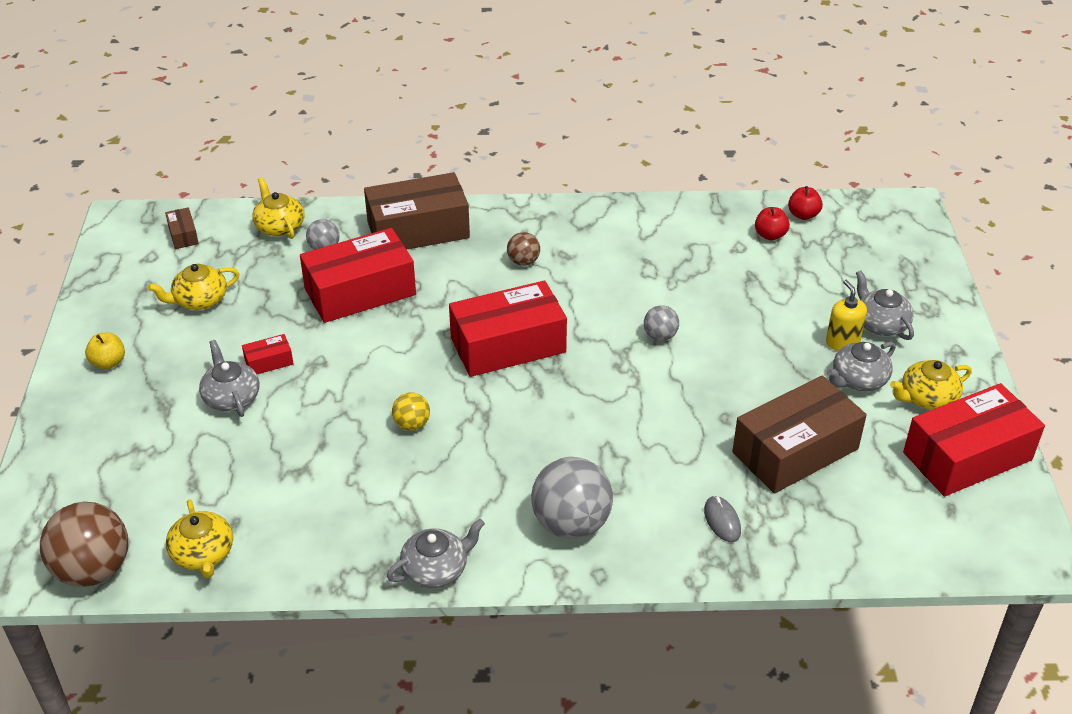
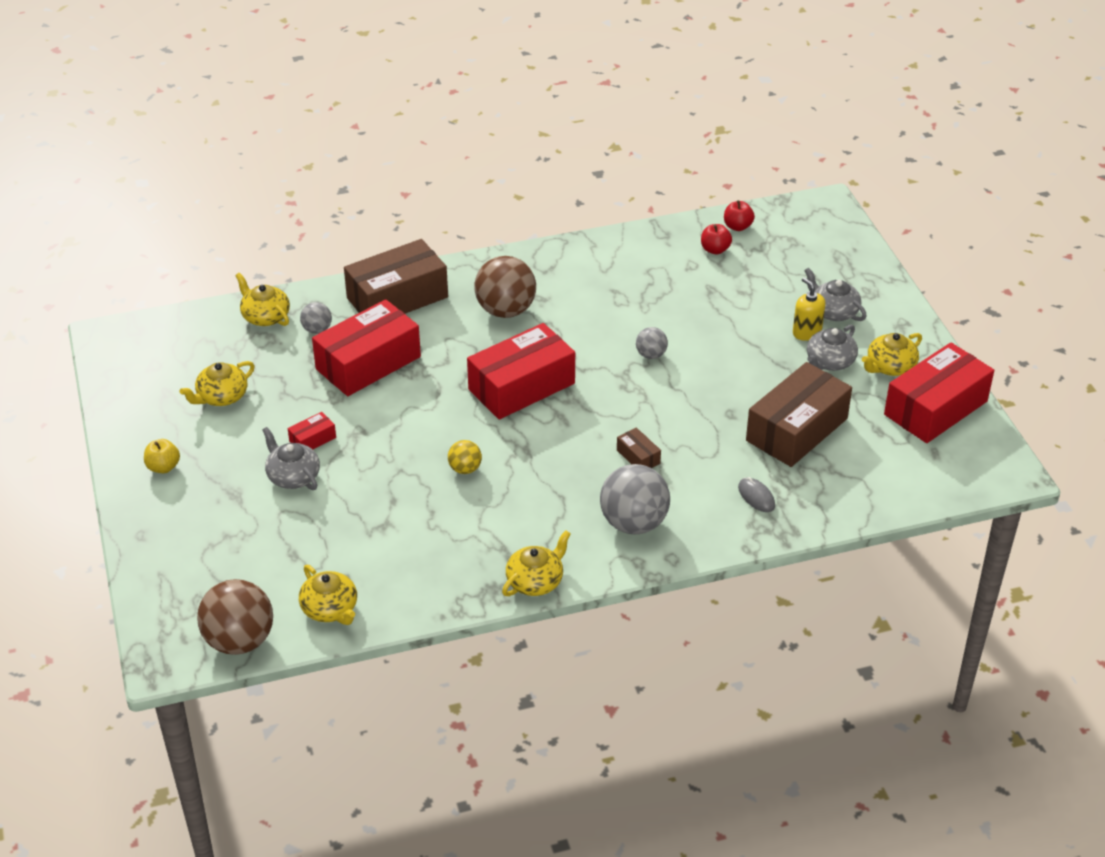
camera: 15 degrees left, 0 degrees up
(183, 235) = (176, 340): brown box -> brown box (638, 457)
(436, 569) = (535, 581): grey teapot -> yellow teapot
(523, 261) = (505, 310): brown ball -> brown ball, size x1.98

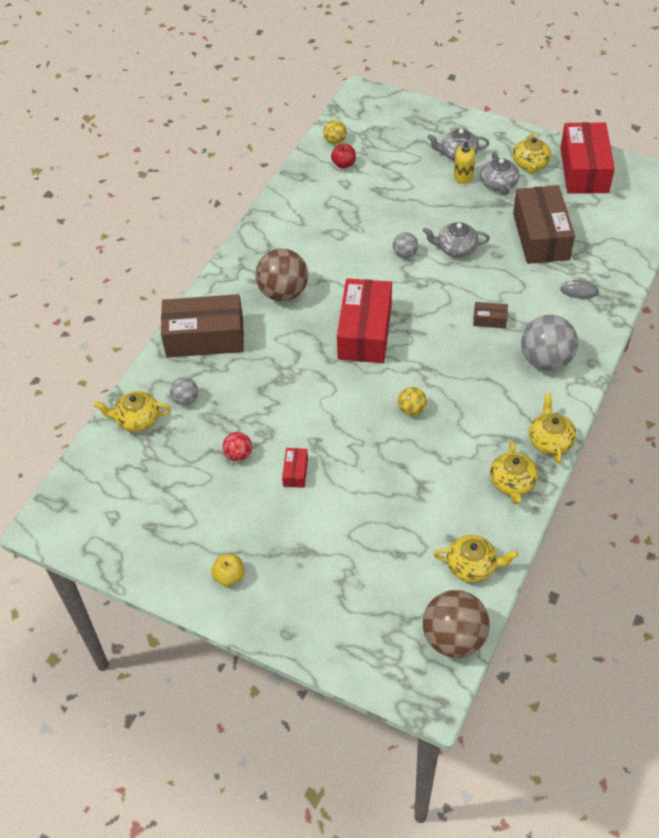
camera: 45 degrees left, 10 degrees up
(221, 396) = (193, 496): yellow teapot -> yellow teapot (512, 482)
(293, 395) = (238, 454): none -> red ball
(293, 476) = (320, 506): grey teapot -> grey teapot (456, 248)
(368, 363) = (252, 394): red box -> none
(397, 298) = (205, 337): brown box -> brown box turned 75 degrees clockwise
(737, 226) = (335, 141): red apple -> yellow ball

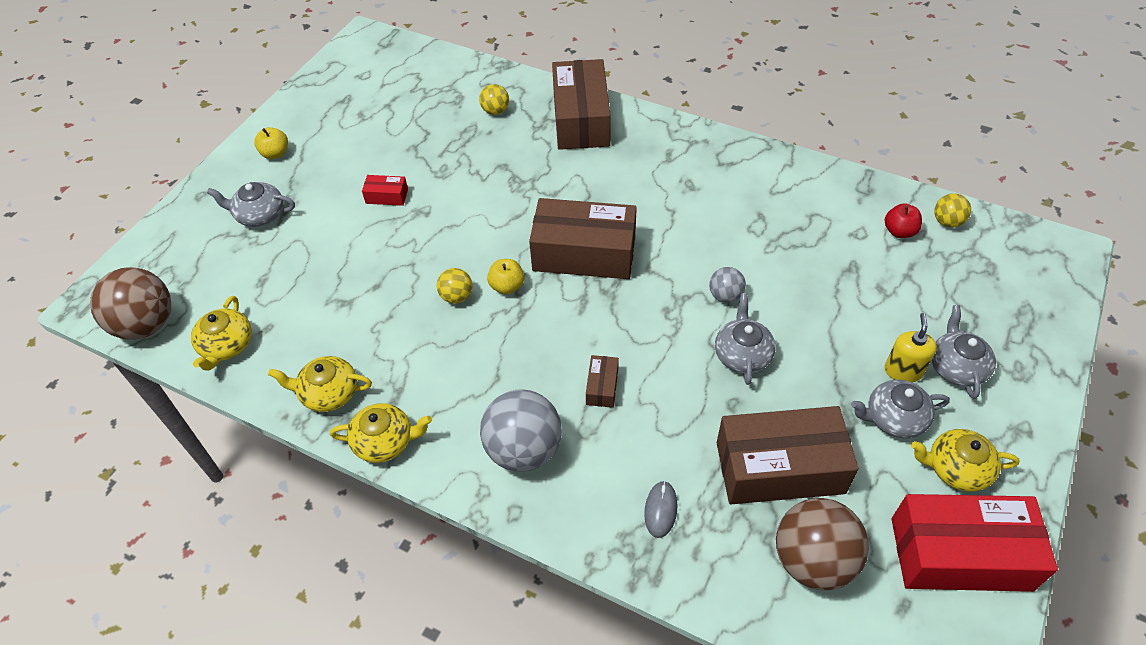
camera: 90 degrees right, 0 degrees up
(137, 419) = (474, 80): yellow teapot -> none
(185, 400) = (495, 111): grey ball -> yellow ball
(238, 454) = (418, 153): red ball -> none
(283, 293) = (649, 179): brown ball -> brown ball (813, 560)
(316, 573) = (259, 215): none -> grey teapot
(364, 332) = (584, 253): red box -> brown box
(400, 378) = (507, 286): none -> yellow apple

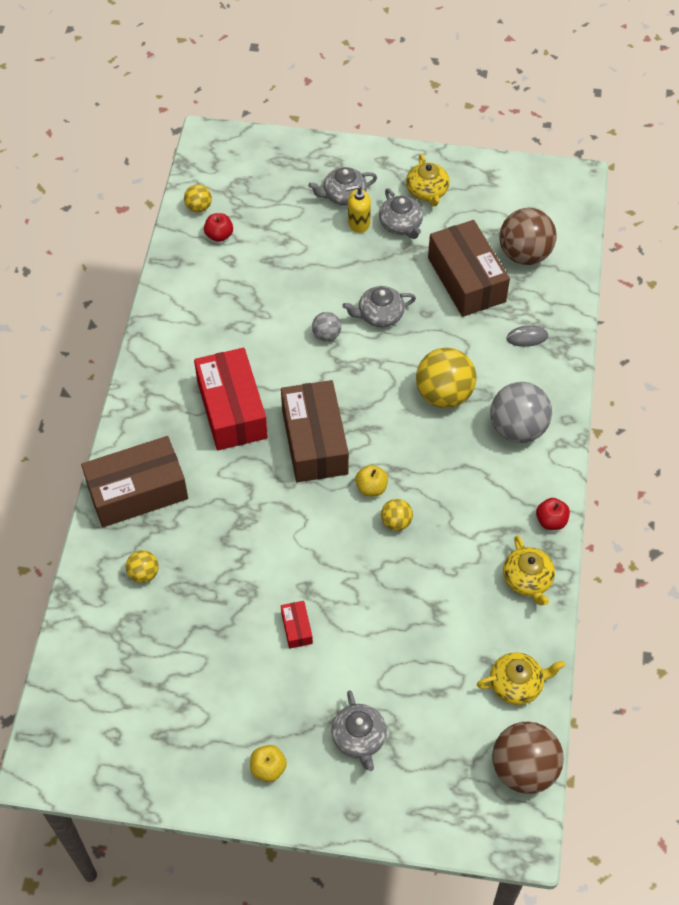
camera: 110 degrees left, 5 degrees up
(385, 441) = (551, 521): yellow teapot -> red apple
(602, 387) = (444, 394): brown box -> yellow ball
(960, 553) = (487, 187): red box -> red box (231, 409)

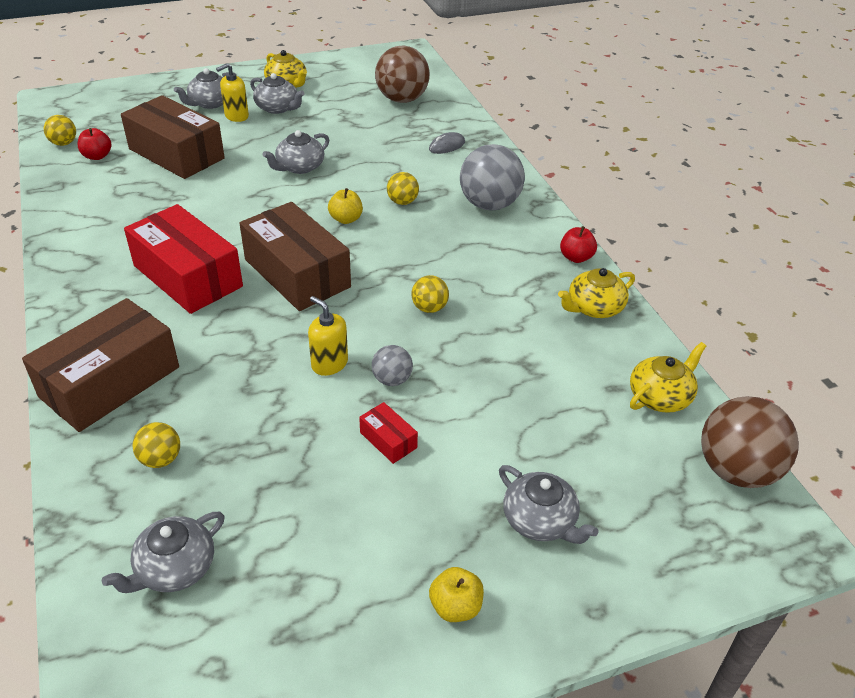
camera: 30 degrees left, 15 degrees down
(119, 659) = (175, 568): none -> grey teapot
(292, 543) = (329, 364): none -> yellow soap dispenser
(326, 335) = (255, 194): grey ball -> grey ball (392, 380)
(371, 488) = (383, 290): yellow apple -> yellow apple (346, 219)
(444, 394) = (402, 202): yellow ball -> yellow ball, size x0.50
(466, 279) = (364, 125): brown box -> brown box (176, 153)
(527, 579) = (594, 307): yellow teapot -> yellow teapot turned 105 degrees clockwise

